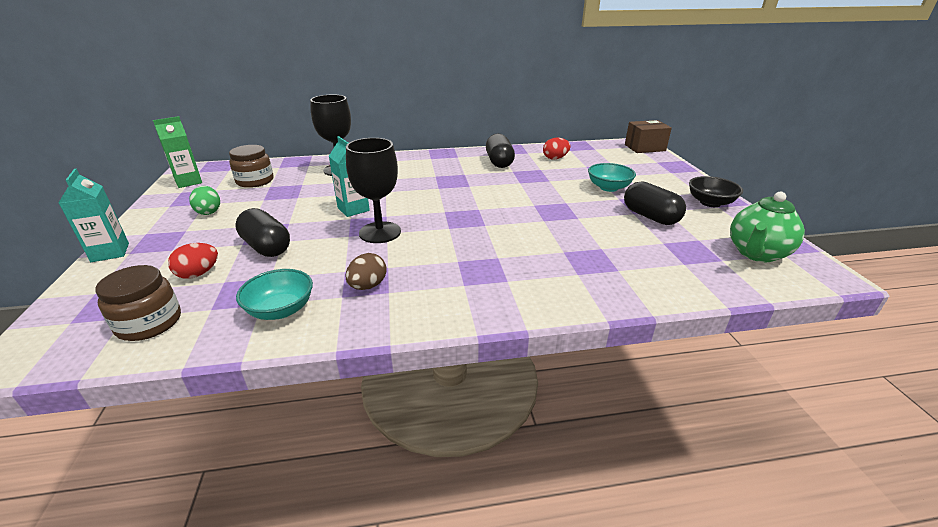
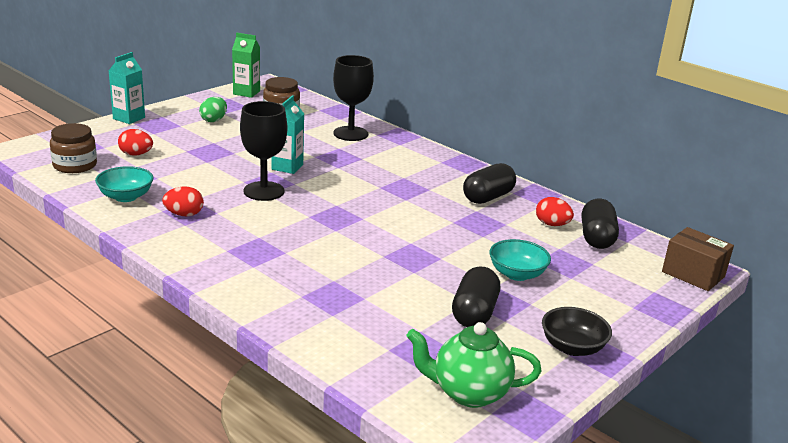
camera: 50 degrees right, 5 degrees down
(266, 247) = (192, 160): black capsule -> black capsule (596, 238)
(368, 286) = (184, 214): brown egg -> red egg

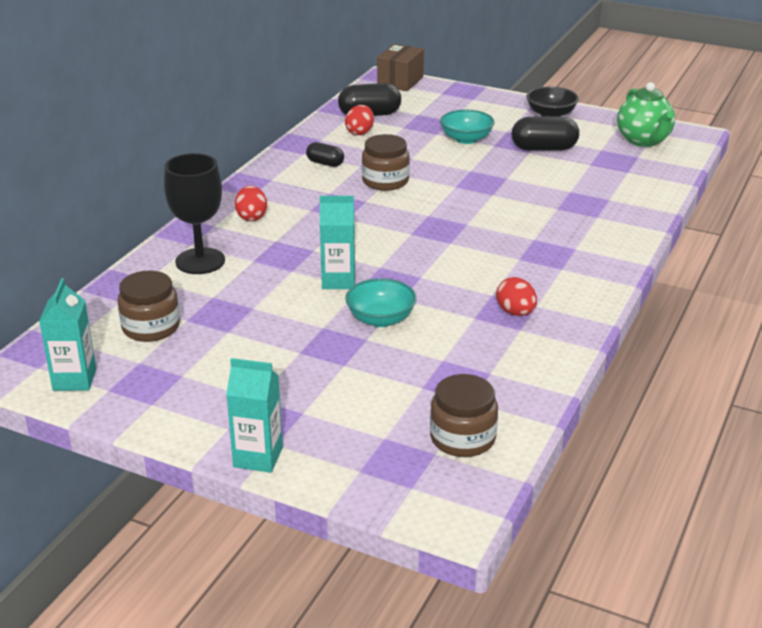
camera: 105 degrees left, 5 degrees up
(126, 197) = (511, 364): turquoise bowl -> turquoise bowl (380, 319)
(136, 154) = (387, 400): red egg -> red egg (251, 217)
(214, 120) = (216, 375): green egg -> none
(246, 93) = (74, 380): green carton -> turquoise carton
(264, 191) = (416, 280): black goblet -> none
(438, 214) = (385, 181): none -> brown jar
(488, 197) = (325, 163): black capsule -> black capsule, size x0.59

